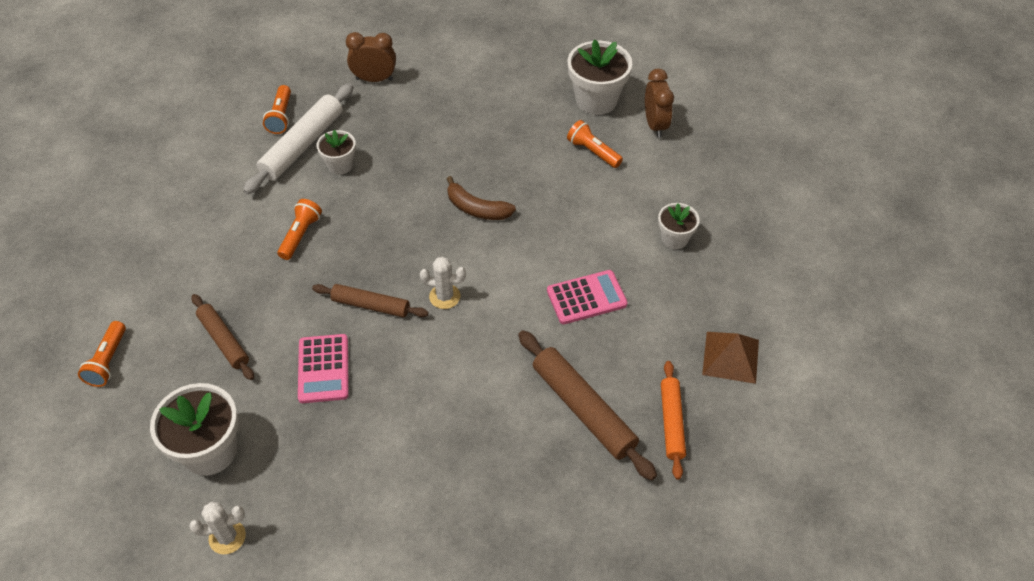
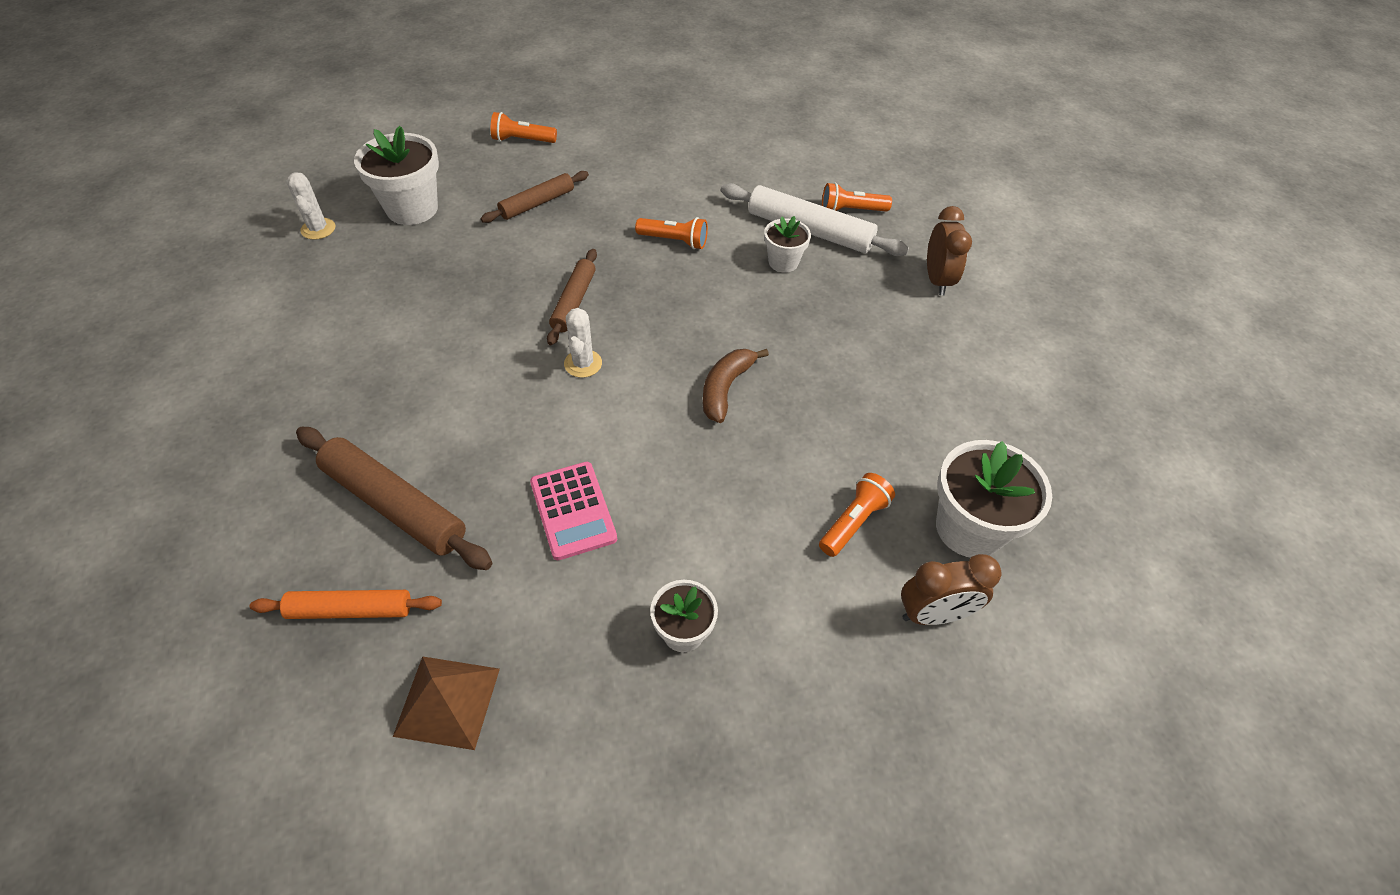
camera: 85 degrees right, 0 degrees up
(323, 369) = (493, 273): pink calculator -> none
(583, 409) = (394, 505): brown rolling pin -> brown rolling pin turned 75 degrees clockwise

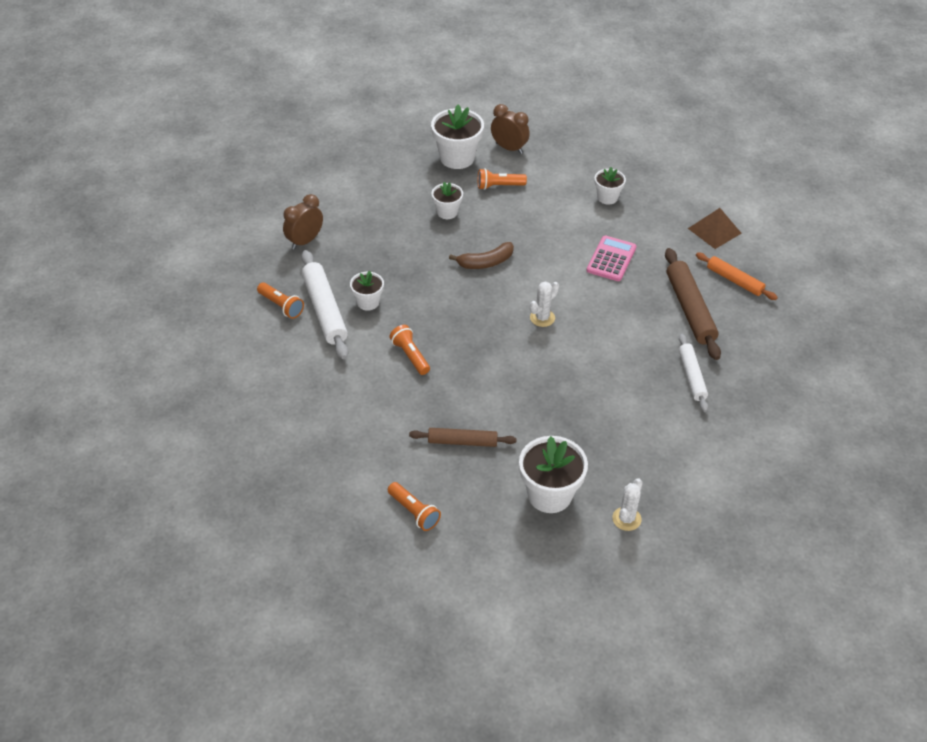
camera: 135 degrees left, 5 degrees down
(332, 407) = (691, 376): none -> white rolling pin
(574, 302) = (511, 355): brown rolling pin -> none
(857, 425) = (447, 212): none -> white flower pot

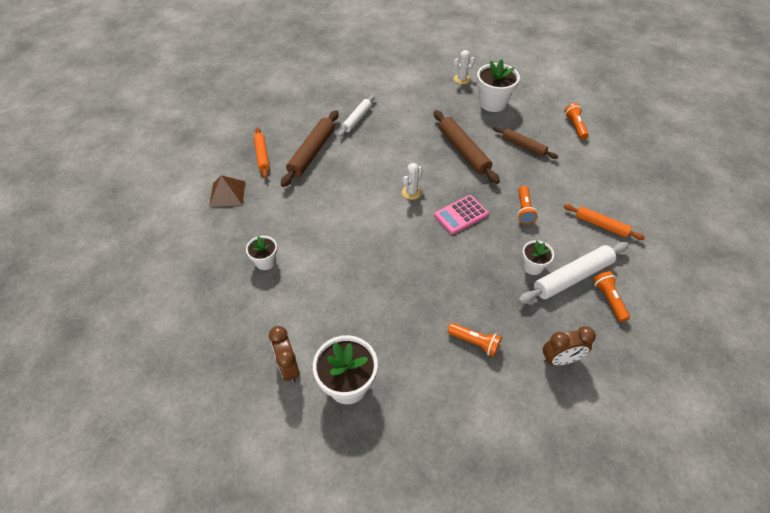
camera: 145 degrees left, 5 degrees up
(318, 378) = (601, 225): none -> orange rolling pin
(324, 310) = (572, 277): white rolling pin -> white rolling pin turned 45 degrees clockwise
(447, 212) = (408, 321): white flower pot -> none
(485, 262) = (415, 254): brown banana -> none
(499, 186) = (339, 324): orange flashlight -> orange flashlight (475, 342)
(528, 396) = (463, 151): none -> brown rolling pin
(542, 318) = (411, 192): white cactus -> white cactus turned 45 degrees counterclockwise
(611, 259) = (321, 209): pink calculator -> pink calculator (461, 215)

